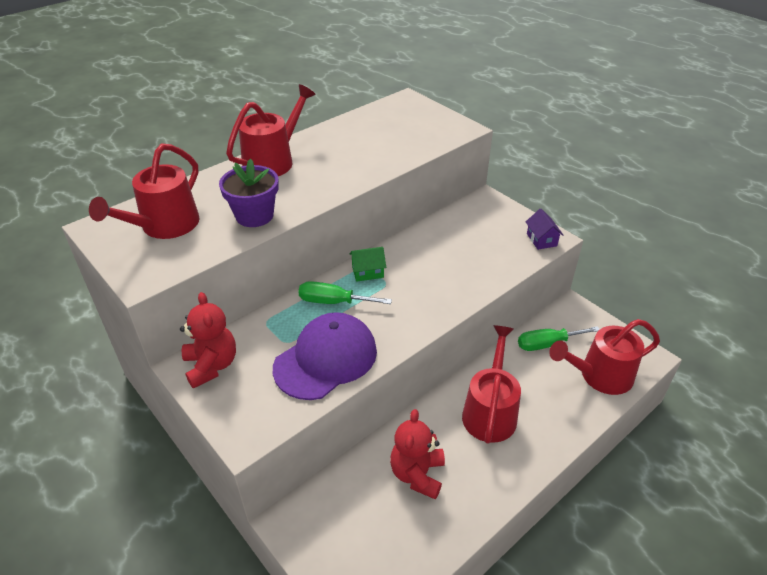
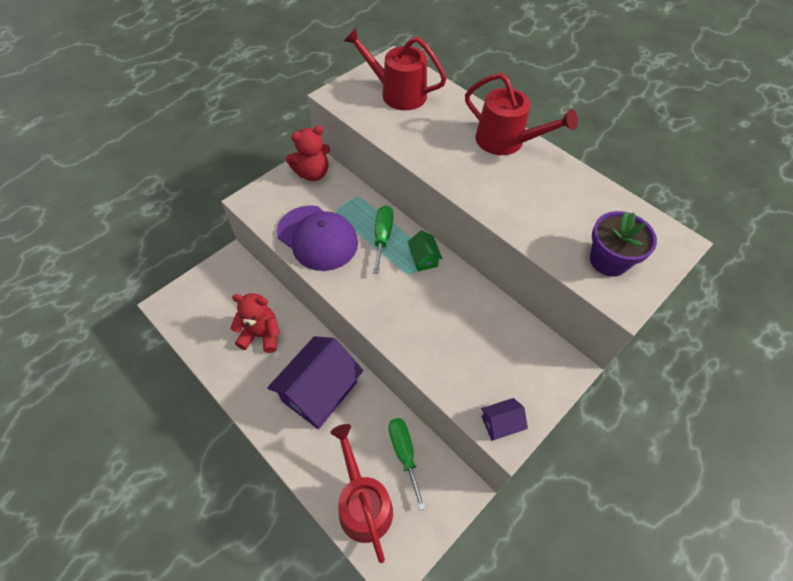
camera: 85 degrees right, 15 degrees up
(254, 215) = (417, 141): purple flower pot -> purple flower pot (608, 260)
(490, 411) = (319, 391): red watering can -> purple house

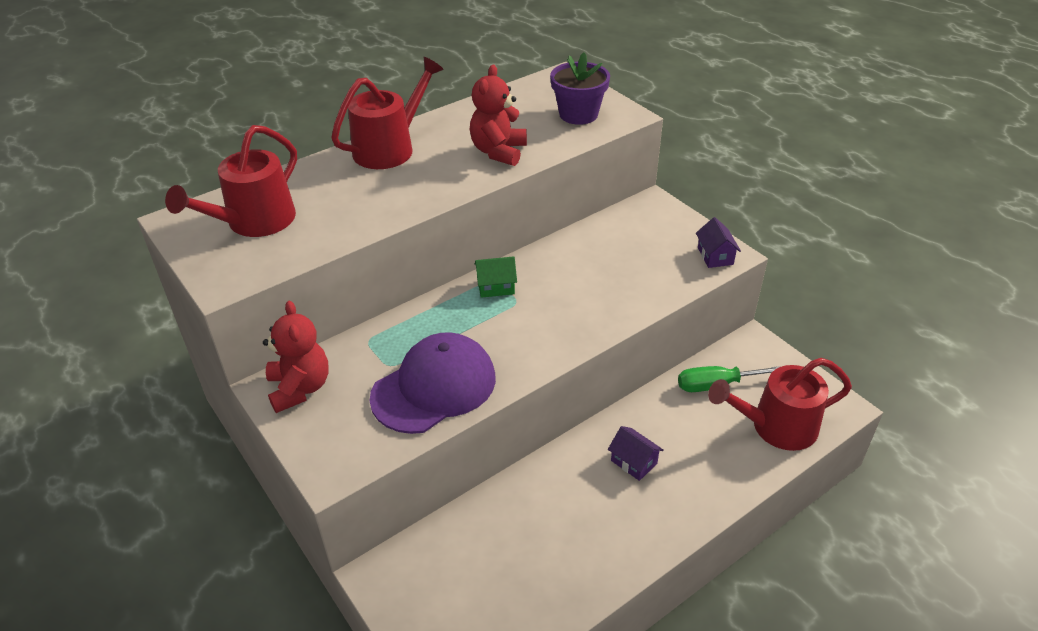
camera: 80 degrees left, 15 degrees down
(261, 335) = (536, 530): red teddy bear -> red teddy bear (498, 152)
(319, 391) = (634, 462): purple house -> purple house, size x0.44
(382, 237) = (450, 321): green screwdriver -> none

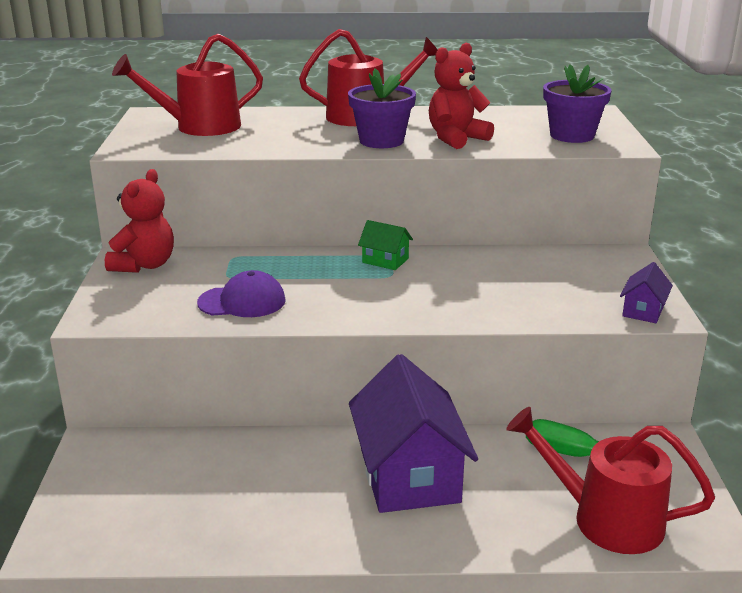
camera: 35 degrees right, 15 degrees down
(434, 387) = (242, 301): purple cap -> purple cap, size x0.63
(443, 178) = (381, 141): none -> purple flower pot
(634, 462) = (409, 475): purple house -> purple house, size x2.27

